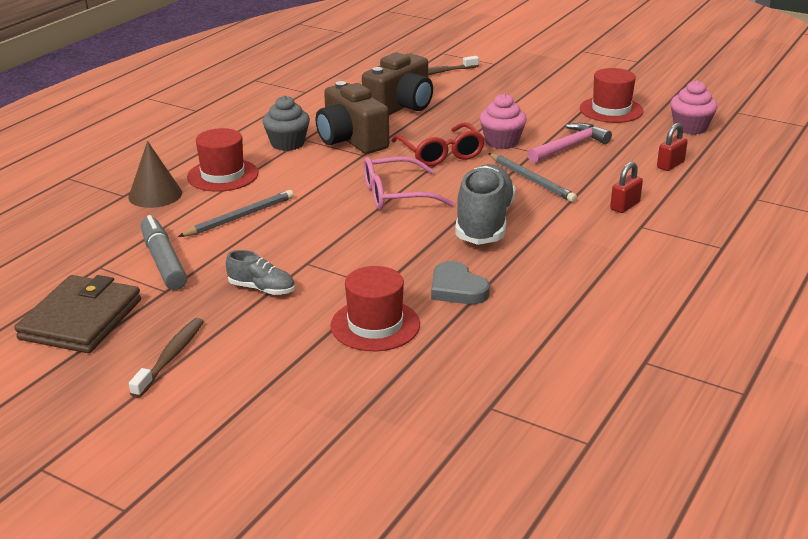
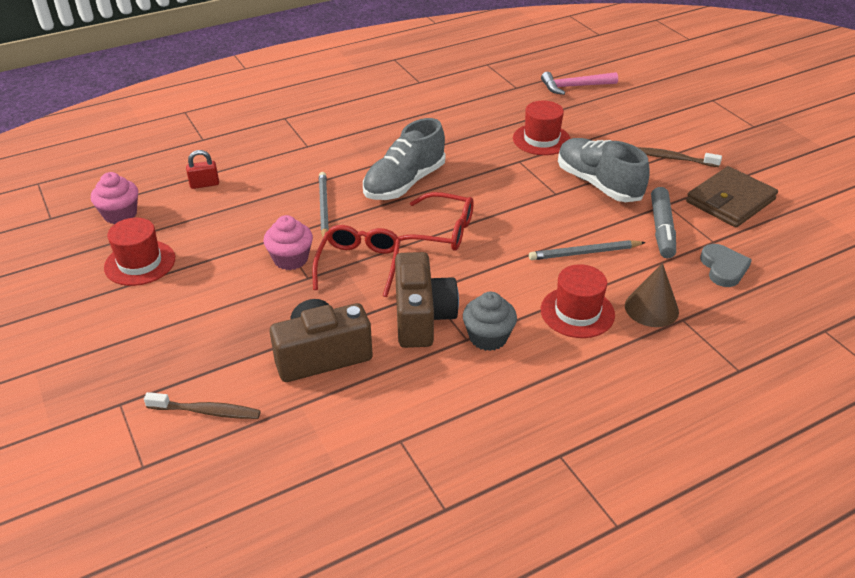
camera: 150 degrees left, 10 degrees up
(171, 357) = (674, 158): brown toothbrush -> brown toothbrush turned 60 degrees clockwise
(262, 289) = (598, 184): grey shoe -> grey shoe, size x1.99
(396, 195) = (442, 231): pink glasses -> red glasses
(457, 289) = (473, 144): grey heart -> grey heart (723, 268)
(570, 146) = (245, 231): pink hammer -> pink hammer (574, 87)
(625, 206) = (293, 163): red padlock -> none

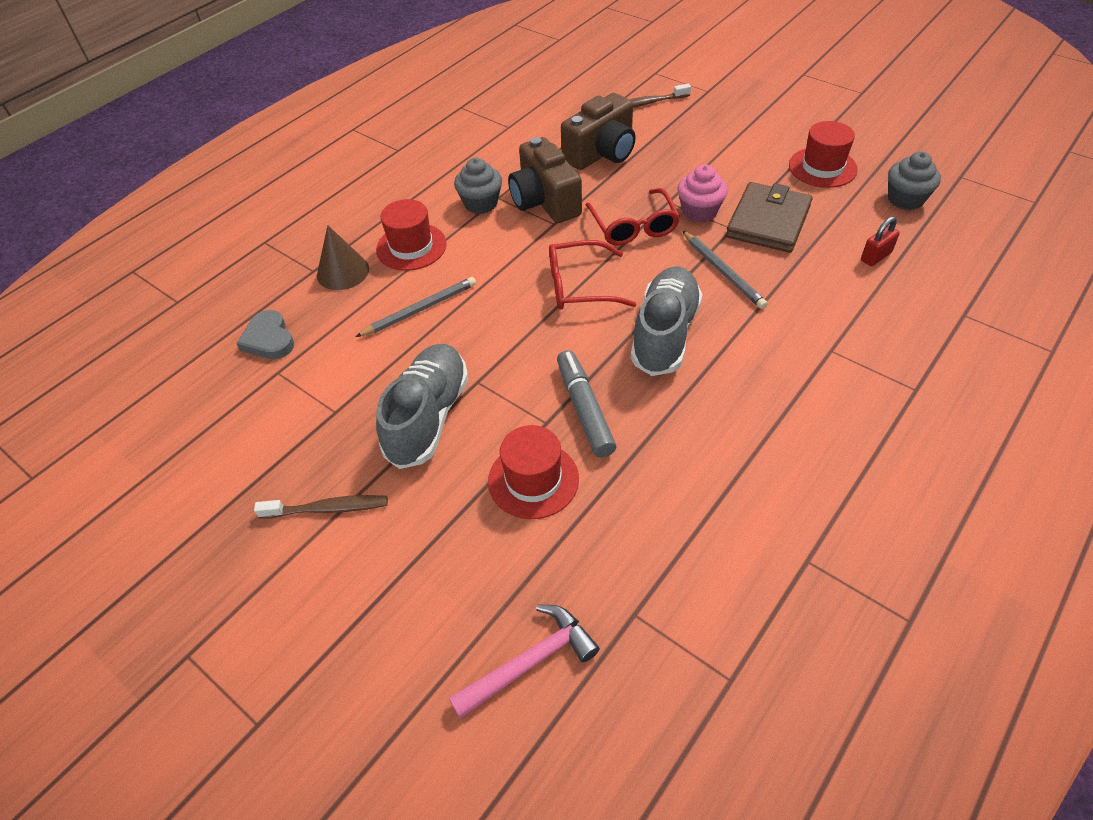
camera: 160 degrees right, 10 degrees up
(120, 214) = (905, 199): pink cupcake -> grey cupcake
(598, 184) = (428, 417): grey shoe -> grey shoe turned 105 degrees counterclockwise
(661, 229) = (338, 369): grey marker -> grey marker (584, 409)
(730, 201) = (250, 447): brown wallet -> brown wallet (768, 221)

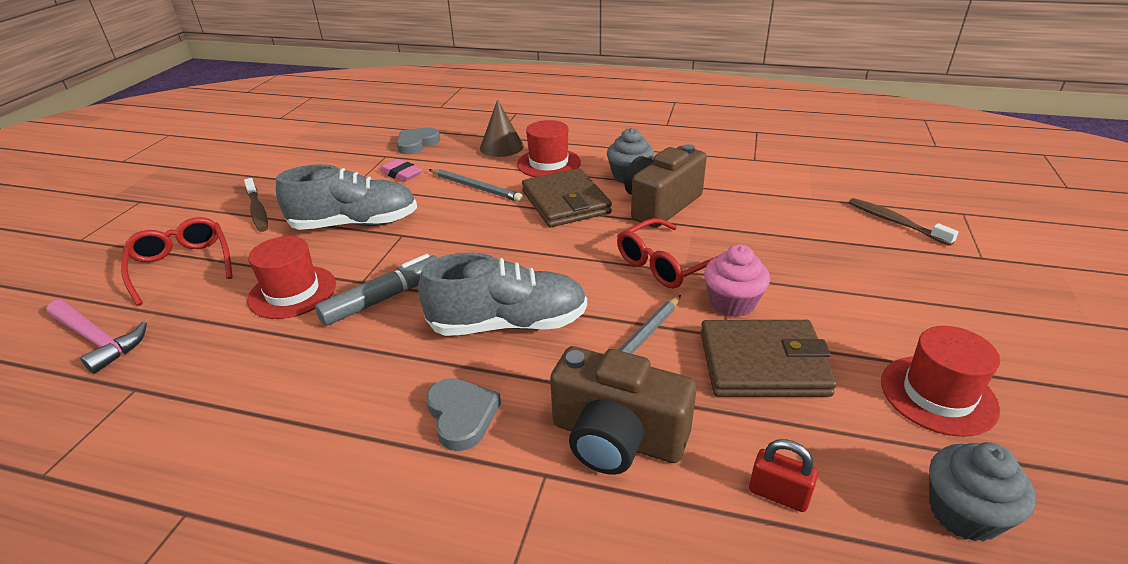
camera: 65 degrees right, 15 degrees down
(339, 364) = (401, 174): none -> pink eraser
(498, 255) = (565, 202): none -> brown wallet
(579, 286) = (551, 254): red glasses -> red glasses (182, 265)
(601, 153) = (770, 216): brown camera -> brown camera (617, 438)
(761, 381) = (462, 416): none -> grey heart

